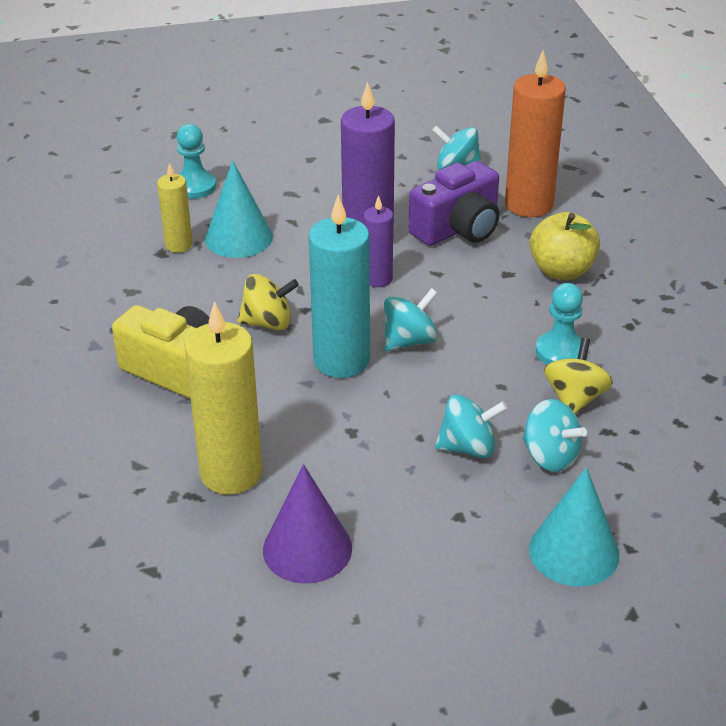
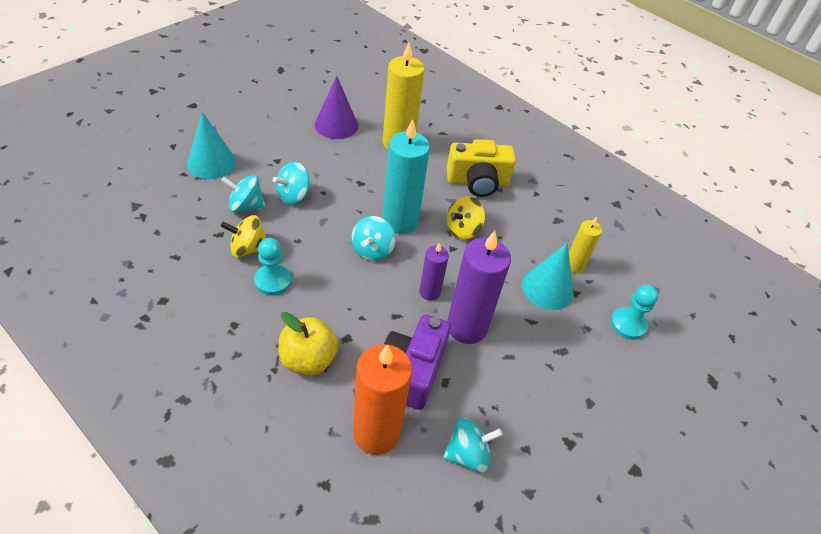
camera: 140 degrees right, 10 degrees up
(575, 398) = (248, 248): yellow spinning top -> yellow spinning top turned 105 degrees clockwise

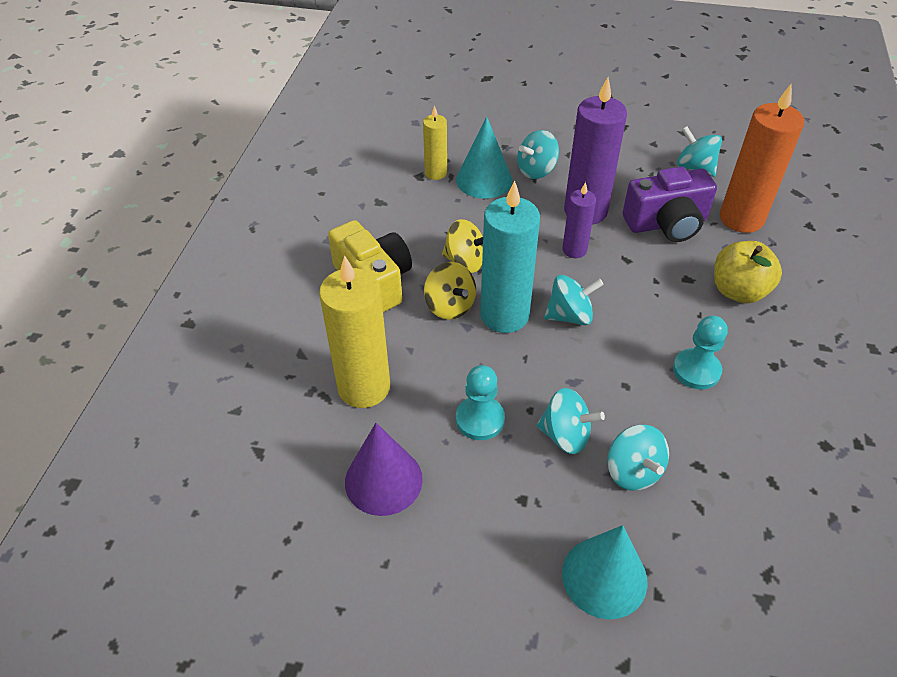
camera: 115 degrees left, 0 degrees up
(248, 248) = (685, 421): yellow spinning top -> yellow spinning top (450, 306)
(539, 328) = (536, 170): none -> turquoise spinning top
(628, 324) = (475, 126): turquoise pawn -> turquoise pawn (480, 419)

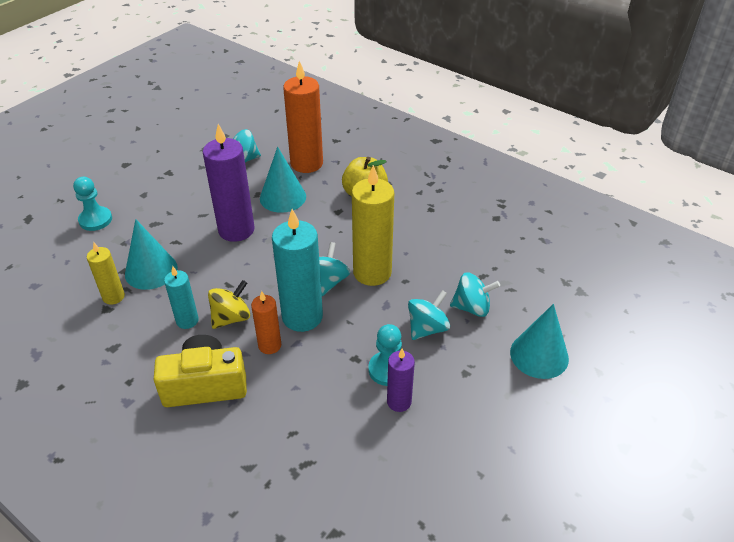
camera: 65 degrees left, 5 degrees down
(364, 387) = (314, 432): yellow candle -> yellow candle (372, 272)
(383, 480) = (409, 450): purple cone -> none
(441, 233) = (187, 320): none -> turquoise candle
(450, 306) = (269, 345): yellow spinning top -> orange candle
(536, 170) = (170, 237): turquoise spinning top -> none
(574, 250) = (269, 252): purple candle -> purple candle (399, 402)
(666, 223) = (283, 197): purple camera -> turquoise cone
(696, 370) = (413, 243): turquoise pawn -> turquoise pawn (95, 220)

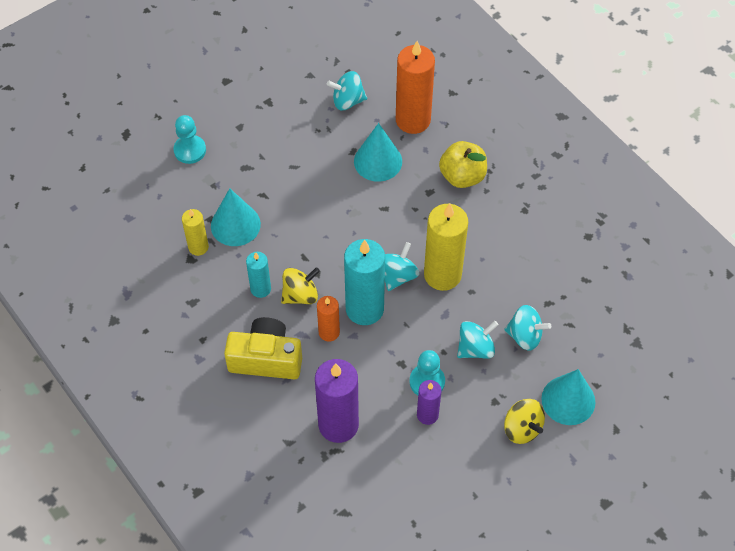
camera: 15 degrees right, 15 degrees up
(236, 230) = (323, 193): purple candle -> purple candle (338, 425)
(504, 392) = (522, 428): none -> yellow spinning top

